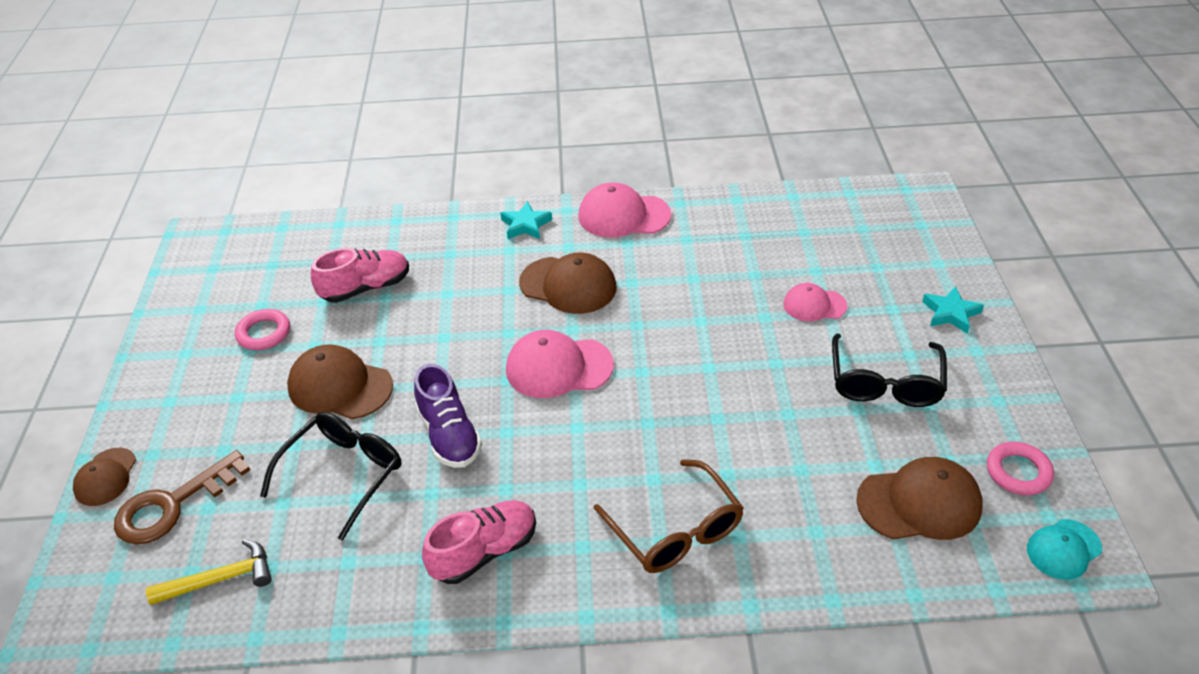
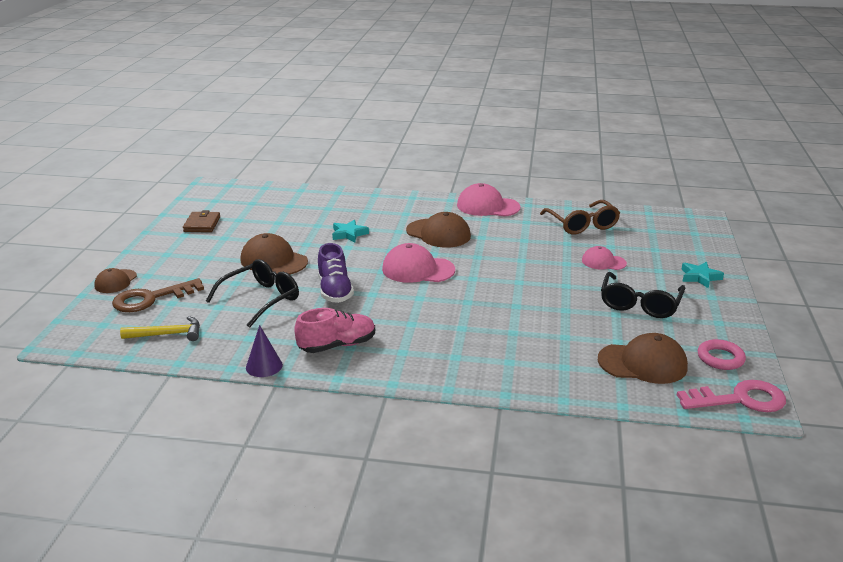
camera: 10 degrees right, 15 degrees down
(207, 325) = (202, 224): none -> brown wallet
(264, 333) = (235, 232): pink ring -> none
(366, 288) = (307, 220): pink shoe -> none
(387, 618) = (264, 366): none -> purple cone
(526, 225) = (421, 203): turquoise star -> turquoise star (349, 234)
(675, 530) = (467, 353): brown glasses -> brown glasses (582, 224)
(1063, 549) = (740, 399): turquoise cap -> pink key

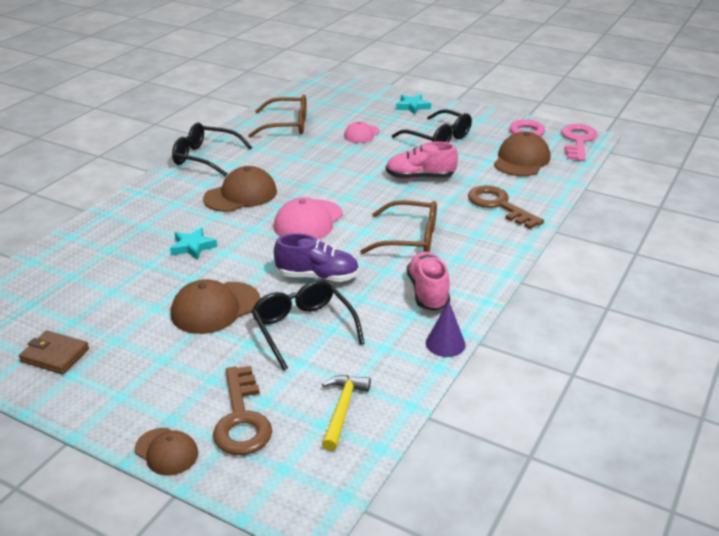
camera: 70 degrees left, 5 degrees up
(421, 321) = (409, 238): none -> brown glasses
(488, 206) = (205, 157): pink cap -> black glasses
(523, 362) = (499, 205): none -> brown key
(543, 308) = (420, 177): none -> pink shoe

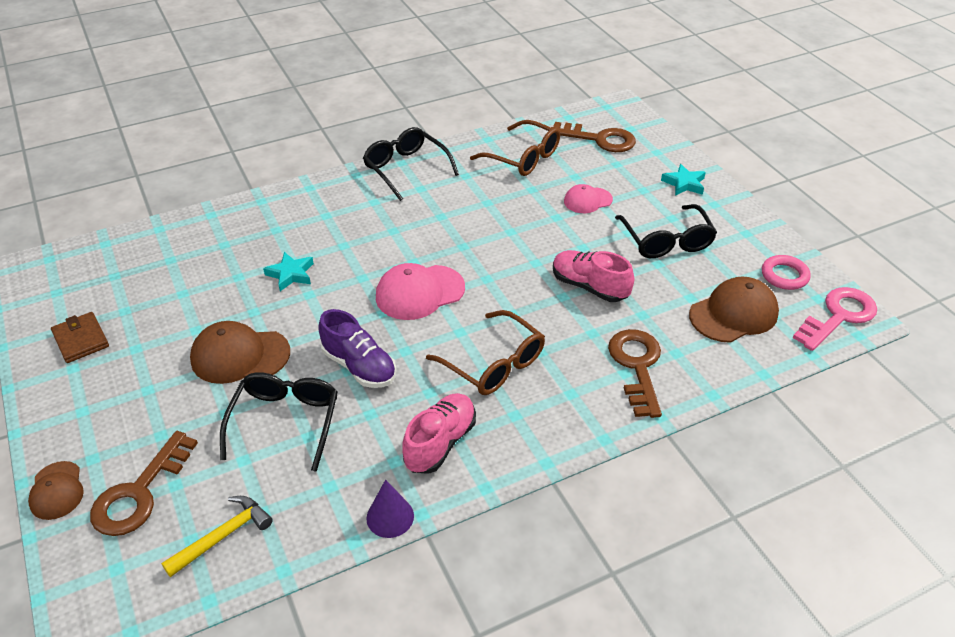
camera: 35 degrees right, 10 degrees up
(240, 195) = (391, 230): brown cap -> none
(328, 100) = (599, 139): none -> brown key

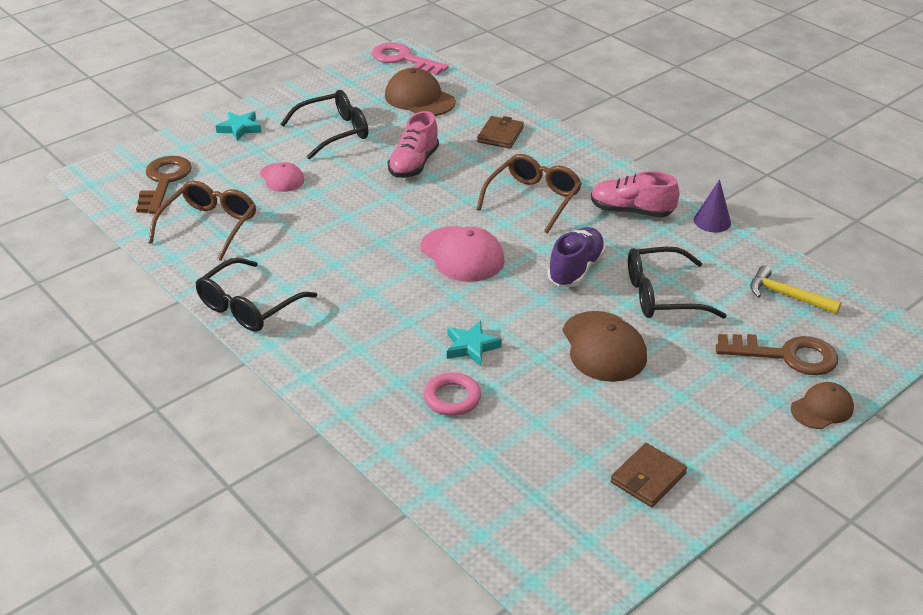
camera: 105 degrees left, 5 degrees down
(637, 366) = (500, 135): brown key -> brown wallet
(784, 275) = (363, 79): pink ring -> pink ring (452, 398)

